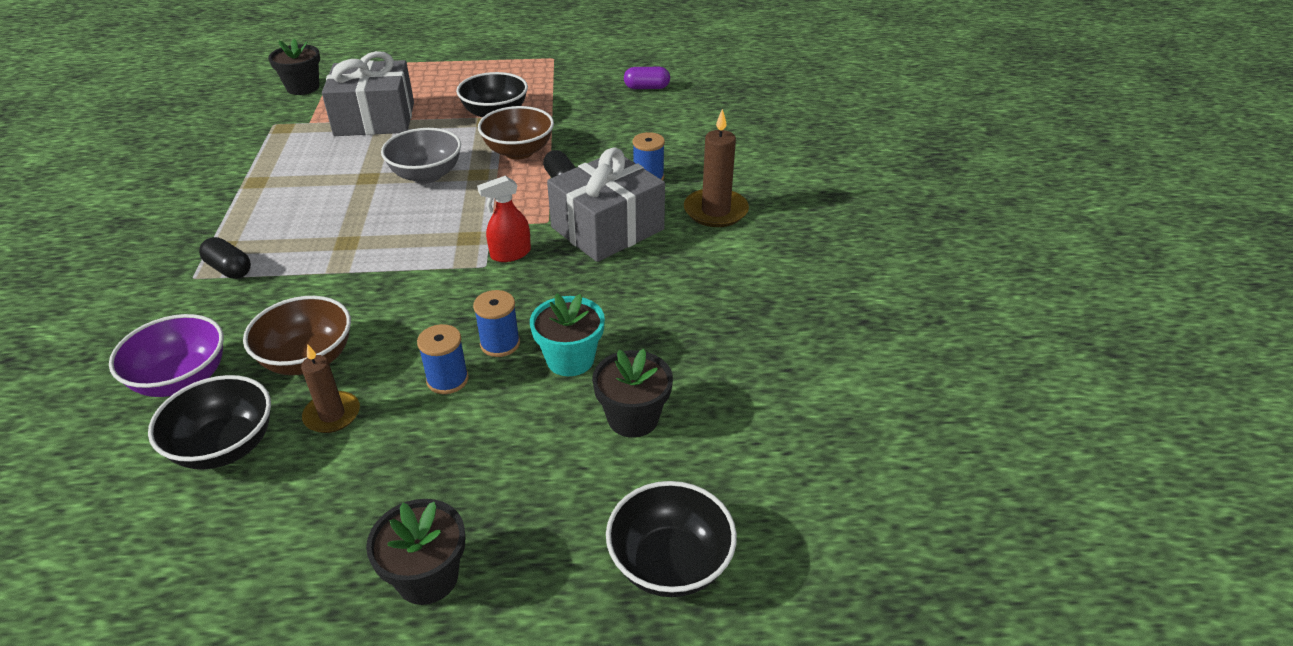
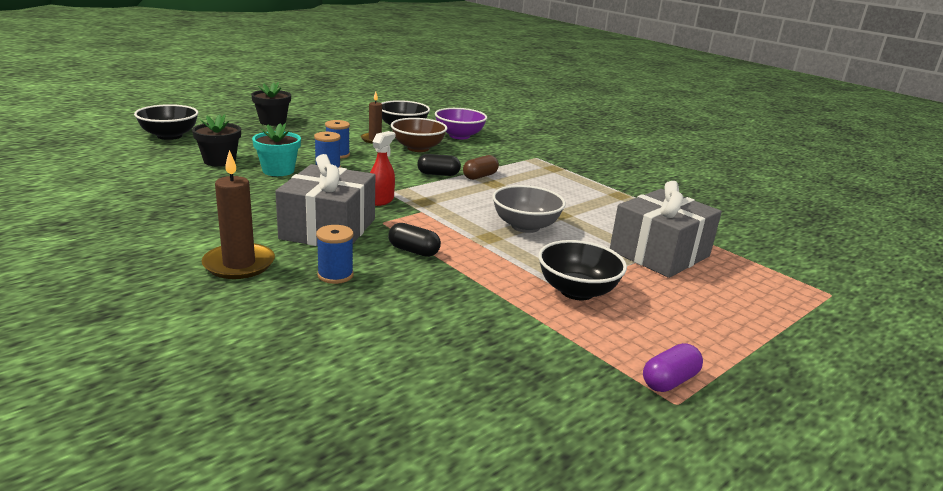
camera: 140 degrees right, 15 degrees down
(229, 269) = (527, 163): black capsule -> black capsule (438, 174)
(303, 87) = (781, 261): black flower pot -> none
(339, 261) = (480, 176): none -> brown capsule
(519, 151) = (489, 263): brown bowl -> none
(646, 88) = (473, 397): purple capsule -> purple capsule (669, 381)

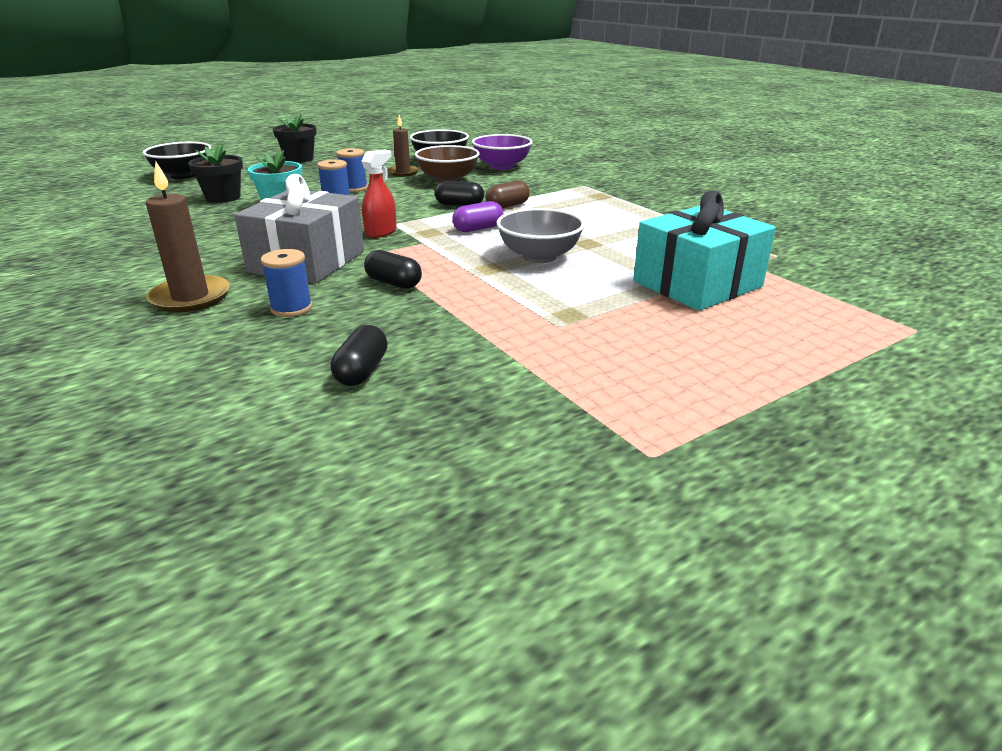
camera: 10 degrees right, 5 degrees up
(422, 334) = (362, 371): none -> black capsule
(577, 291) = (573, 325): black bowl -> none
(659, 253) = (697, 284): grey gift -> turquoise gift
(669, 381) = (652, 429): purple capsule -> purple capsule (478, 229)

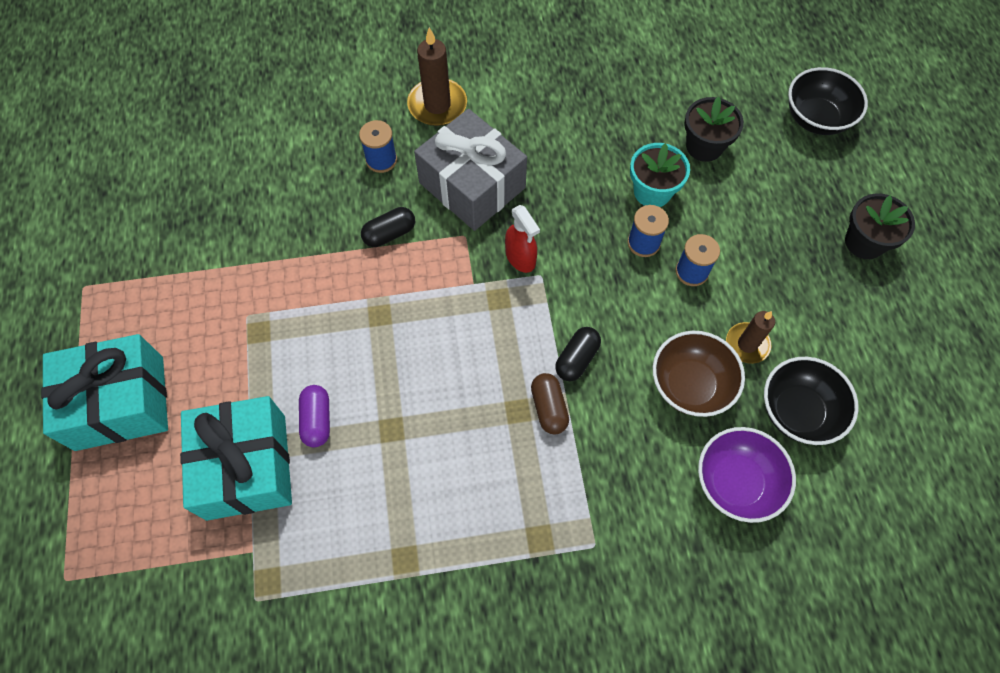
camera: 115 degrees right, 35 degrees up
(362, 371) = (263, 180): black capsule -> none
(478, 229) = (486, 346): purple capsule -> purple capsule (317, 420)
(539, 256) = (383, 367): grey bowl -> none
(743, 363) = (120, 403): none -> turquoise gift

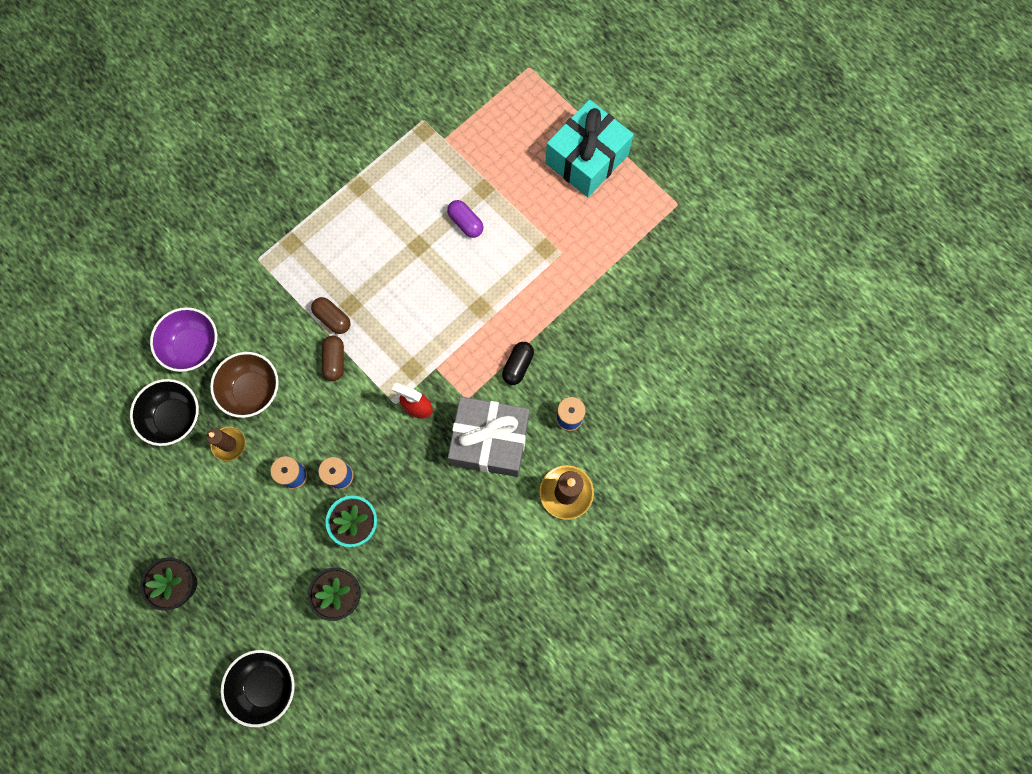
camera: 145 degrees right, 10 degrees up
(246, 466) = (484, 174): turquoise gift -> none
(576, 359) = (335, 361): black capsule -> brown capsule

